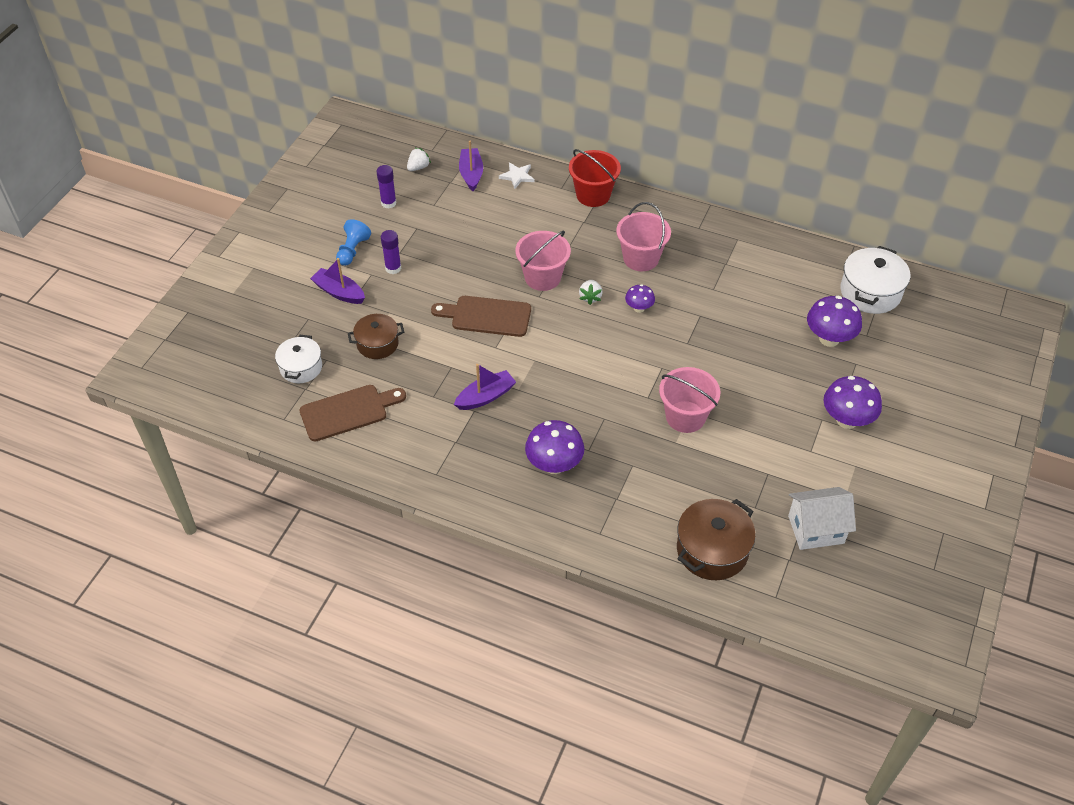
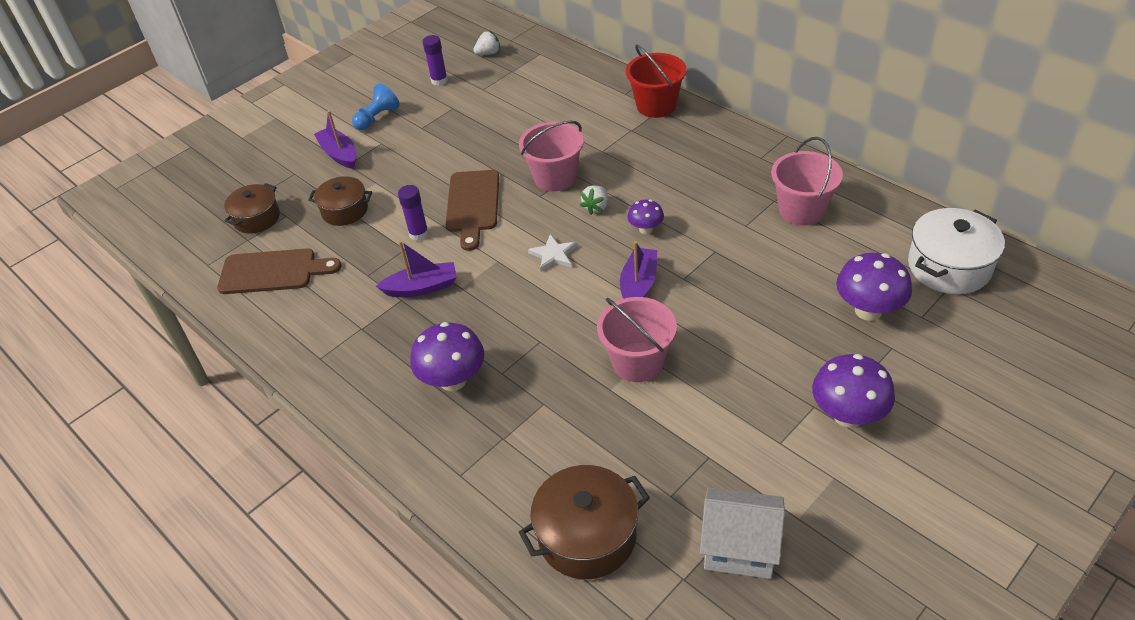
camera: 25 degrees right, 5 degrees down
(301, 367) = (257, 218): white pot -> brown pot
(393, 268) = (406, 141): purple glue stick -> purple glue stick (419, 234)
(471, 174) = (538, 67): purple boat -> purple boat (638, 285)
(487, 316) = (472, 205): brown cutting board -> brown cutting board turned 120 degrees counterclockwise
(517, 176) = (584, 76): white star -> white star (553, 255)
(641, 258) = (676, 177): pink bucket -> pink bucket (801, 210)

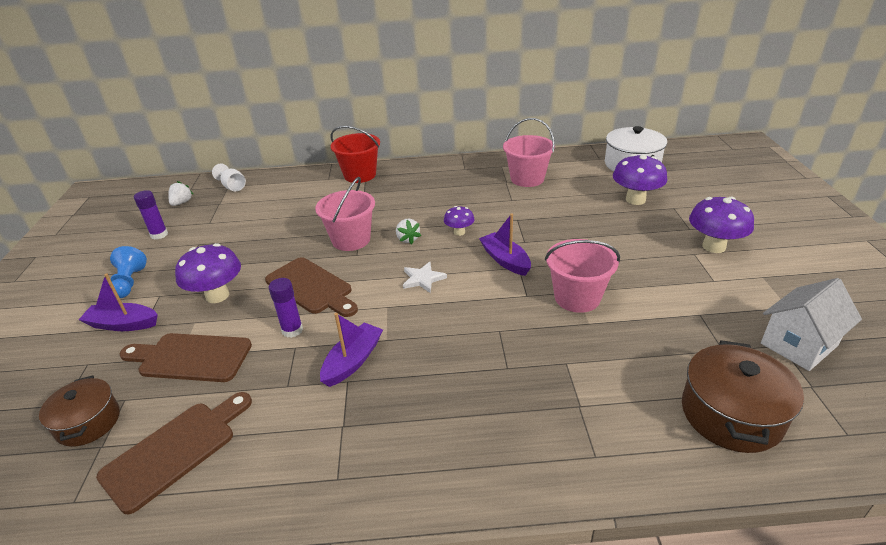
camera: 50 degrees left, 10 degrees down
(345, 210) = (191, 357): brown pot -> brown cutting board
(453, 380) = (481, 400): purple mushroom -> purple mushroom (217, 295)
(542, 57) = (233, 187): none -> white goblet

